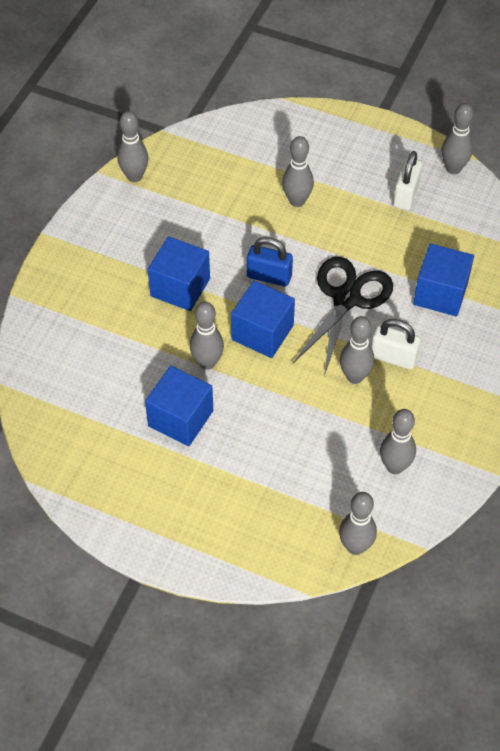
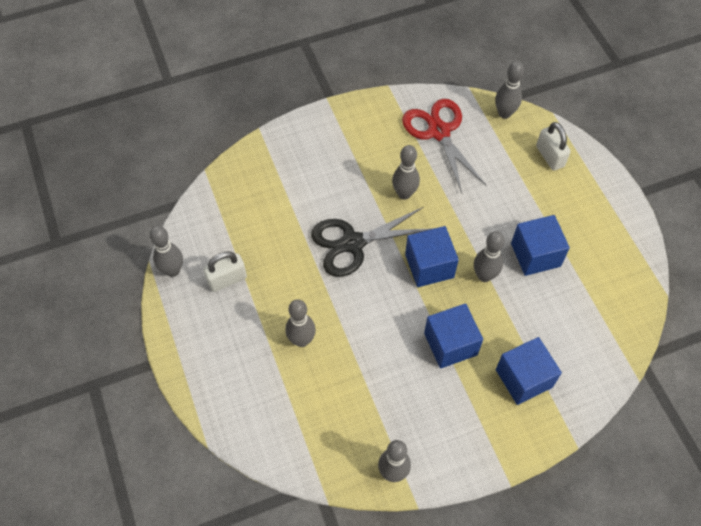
camera: 135 degrees left, 5 degrees up
(269, 276) = (383, 300): blue padlock -> none
(393, 357) = (368, 186): white padlock -> white padlock (550, 156)
(395, 466) = (439, 132): grey bowling pin -> red scissors
(440, 293) = (294, 198): blue cube -> blue cube (523, 378)

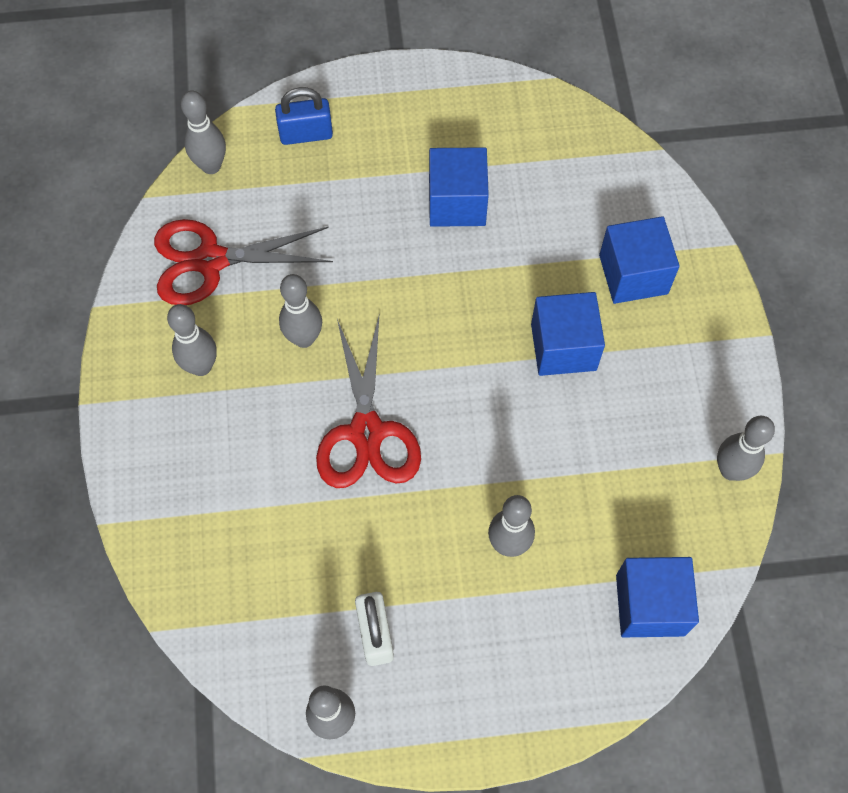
camera: 75 degrees left, 5 degrees up
(353, 243) = (367, 432): black scissors -> red scissors
(429, 266) = (435, 339): blue cube -> blue cube (650, 605)
(484, 276) = (471, 274): grey bowling pin -> grey bowling pin (201, 366)
(550, 156) = (306, 134): white padlock -> blue padlock

